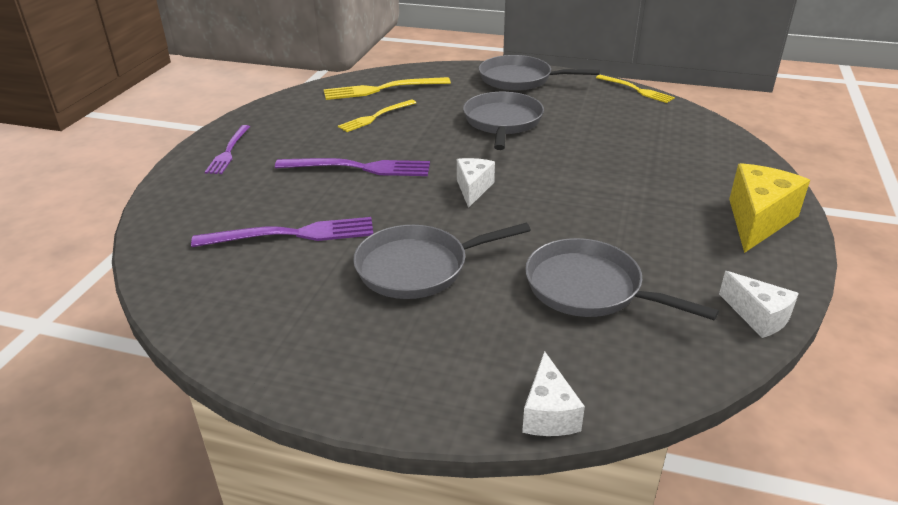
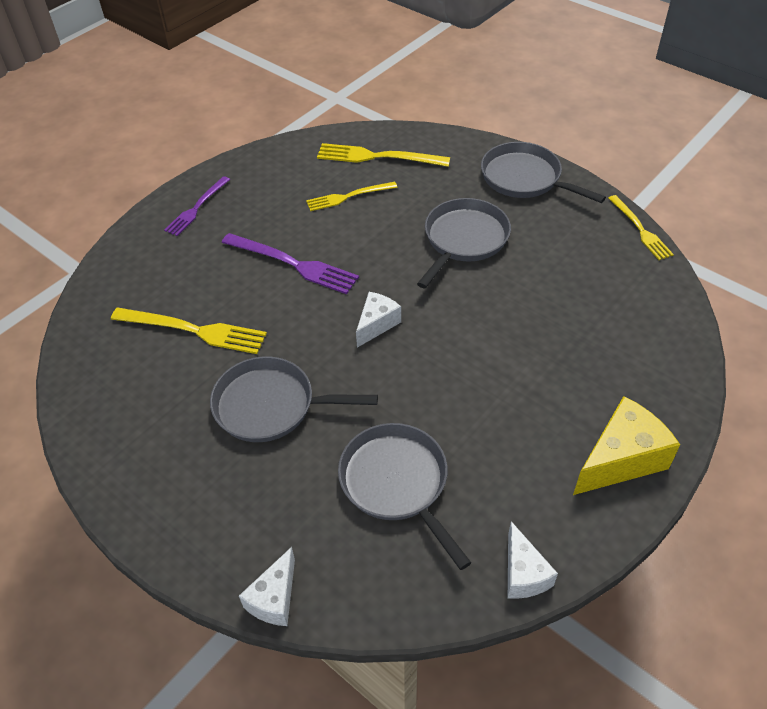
camera: 25 degrees right, 15 degrees up
(292, 234) = (194, 330): purple fork -> yellow fork

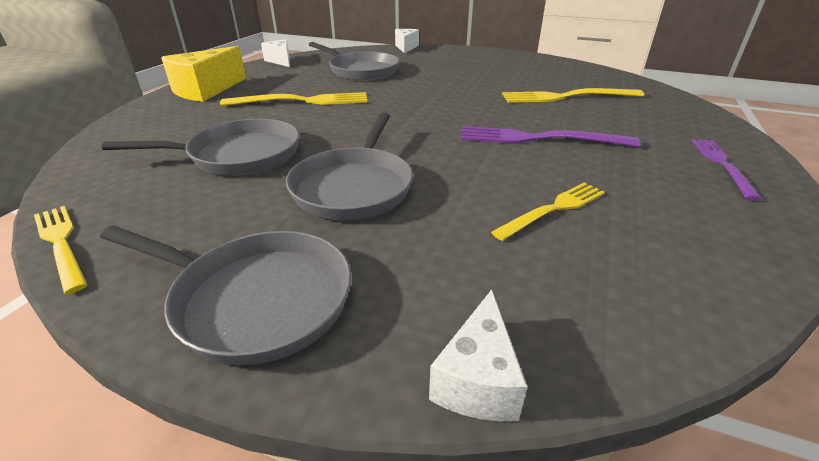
camera: 160 degrees right, 15 degrees down
(270, 405) = (465, 80): grey pan -> grey pan (239, 155)
(376, 324) = (418, 117): white cheese -> white cheese (477, 379)
(377, 157) = (575, 286): yellow fork -> yellow fork (302, 101)

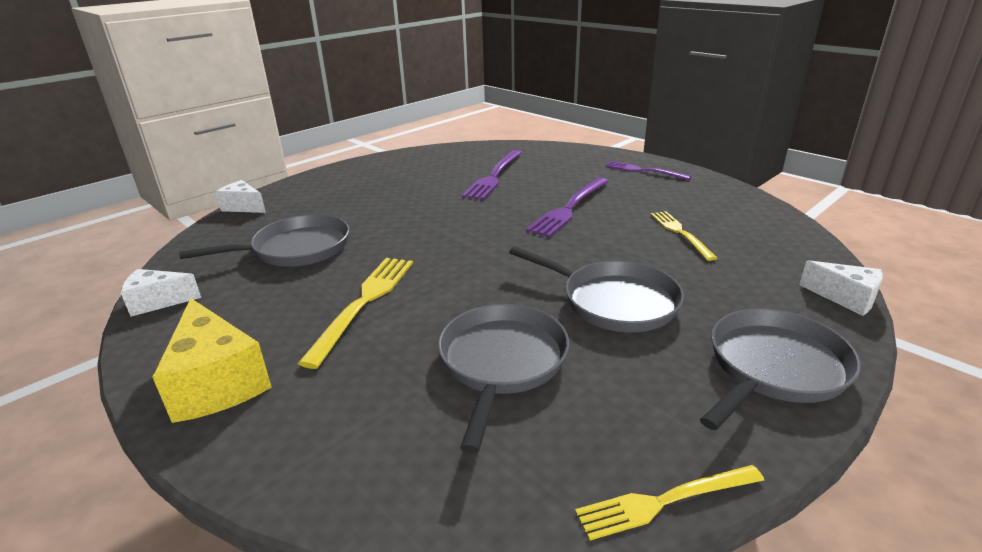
camera: 65 degrees left, 5 degrees down
(566, 97) = (494, 176): yellow fork -> purple fork

